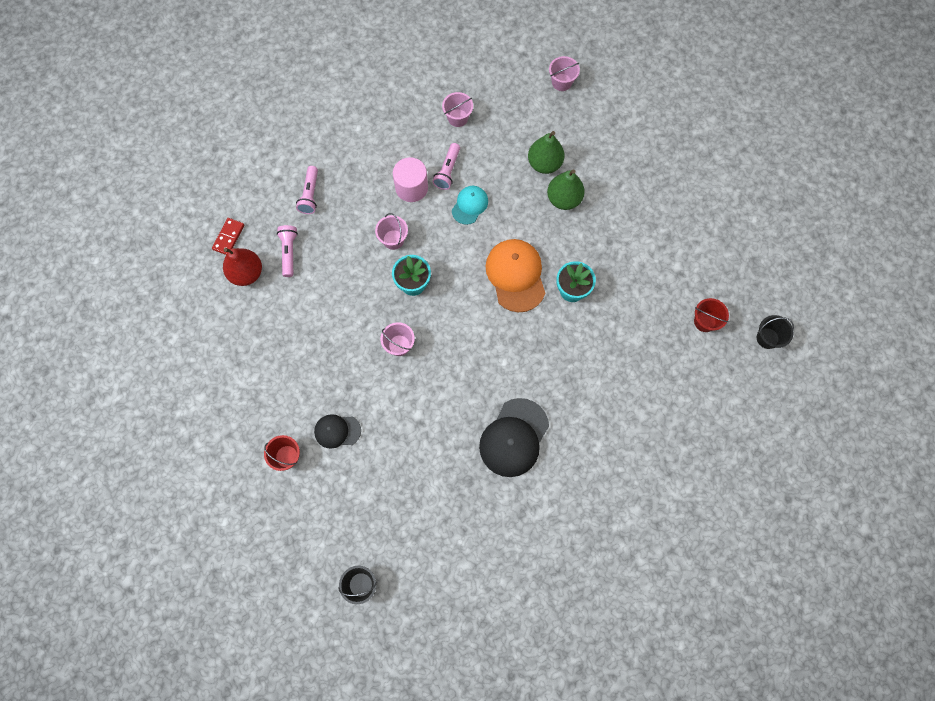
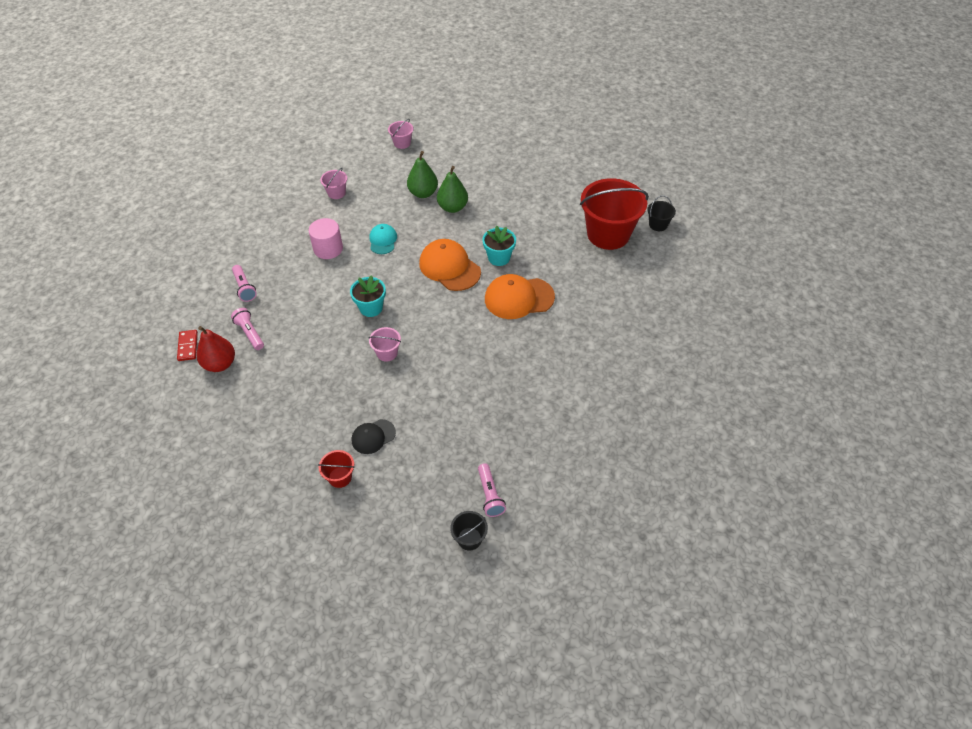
camera: 30 degrees left, 20 degrees down
(393, 239) = (335, 287): pink bucket -> none
(447, 171) = (350, 227): pink flashlight -> pink flashlight (490, 495)
(514, 437) = (523, 370): black cap -> none
(561, 351) = (519, 298): none -> orange cap
(705, 321) = (608, 234): red bucket -> red bucket, size x2.29

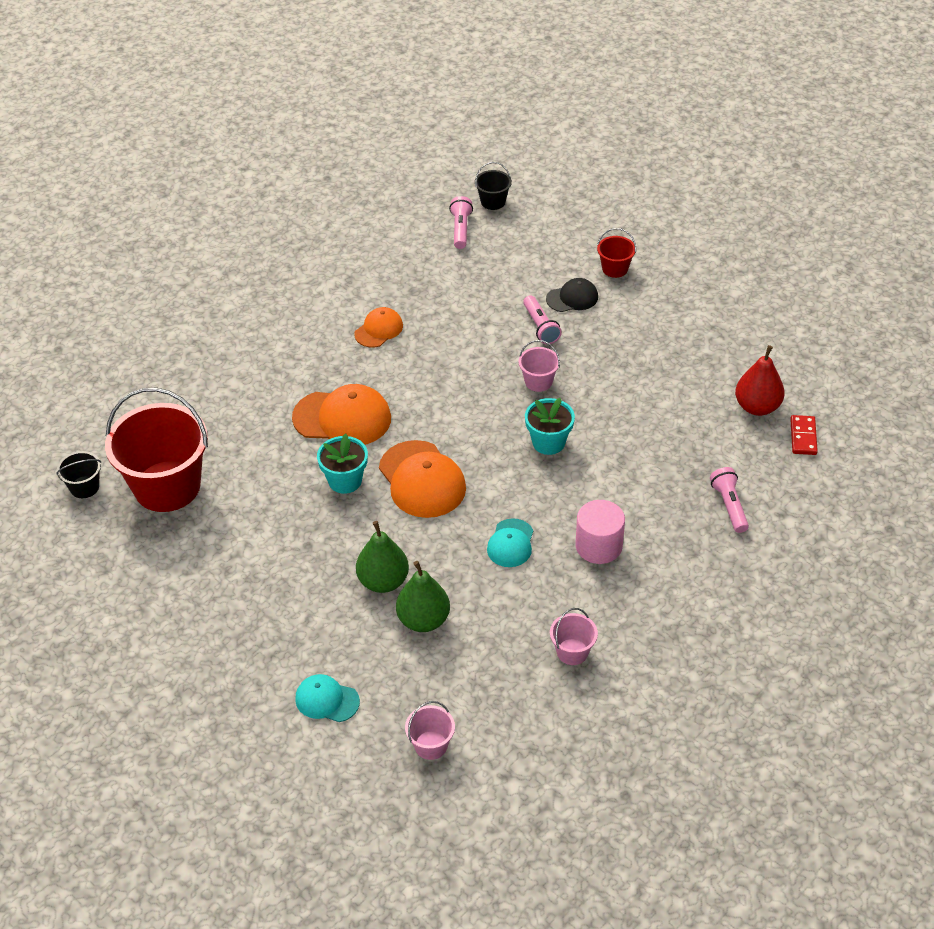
camera: 165 degrees left, 5 degrees down
(250, 333) = (719, 438): pink flashlight -> pink flashlight (540, 327)
(461, 151) = (327, 700): none -> turquoise cap
(522, 373) = (379, 330): none -> orange cap

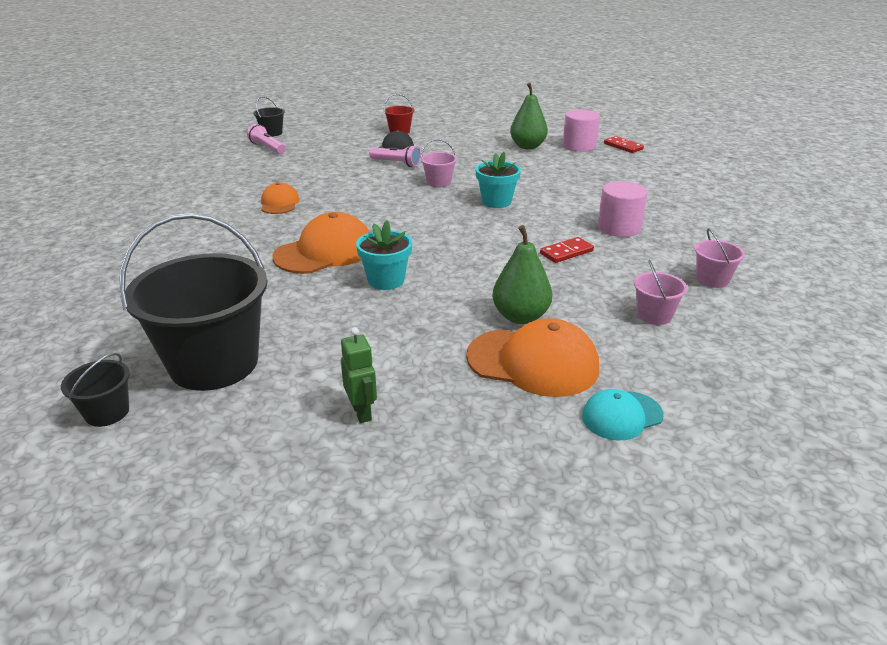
camera: 45 degrees left, 15 degrees down
(167, 486) = (214, 363): red bucket -> black bucket
(199, 585) = (362, 412): none -> green robot
(422, 480) = (445, 253): orange cap -> orange cap (533, 362)
(423, 620) = (591, 320): green pear -> green pear (527, 146)
(431, 745) = (749, 388): pink bucket -> pink bucket (654, 315)
(510, 543) = (566, 252): turquoise cap -> red domino
(729, 506) = (647, 182): pink flashlight -> none
(757, 407) = (579, 146): red pear -> pink cylinder

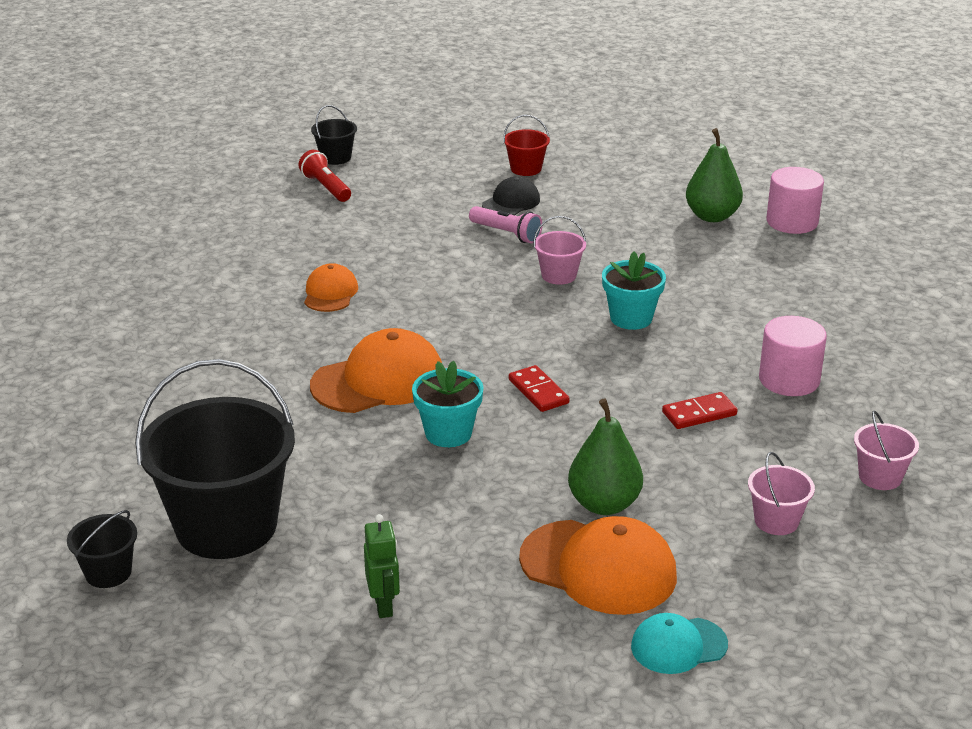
camera: 10 degrees right, 0 degrees up
(267, 148) = (326, 187): pink flashlight -> red flashlight
(623, 146) = (860, 228): red domino -> red domino (538, 391)

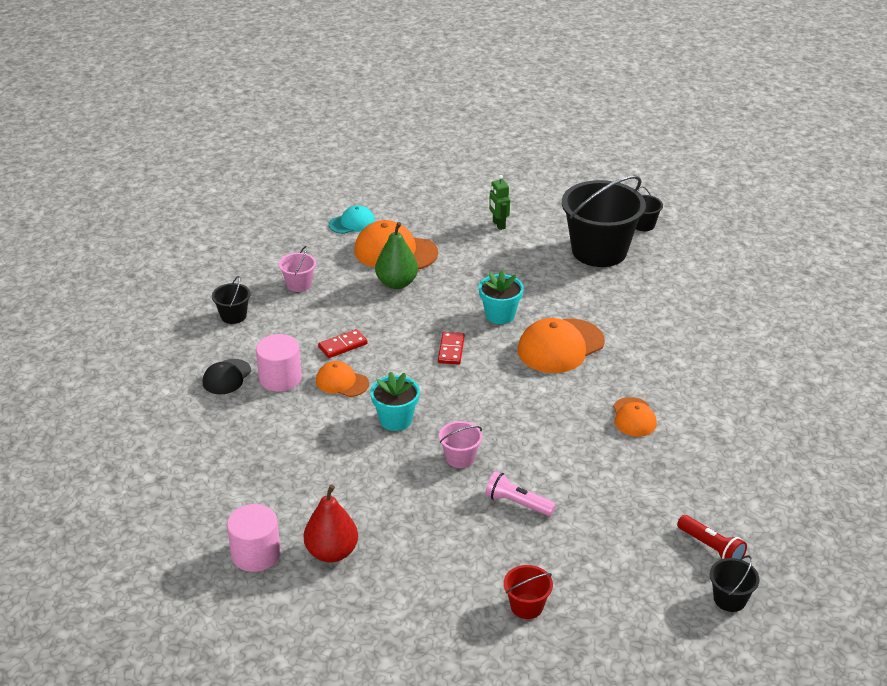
camera: 170 degrees right, 5 degrees up
(511, 202) = (526, 548): black cap -> black cap (226, 377)
(538, 391) = (451, 350): red domino -> red domino turned 45 degrees clockwise
(701, 366) = (342, 382): none -> orange cap
(712, 216) = (332, 552): green pear -> red pear
(880, 477) = (233, 316): pink bucket -> black bucket

